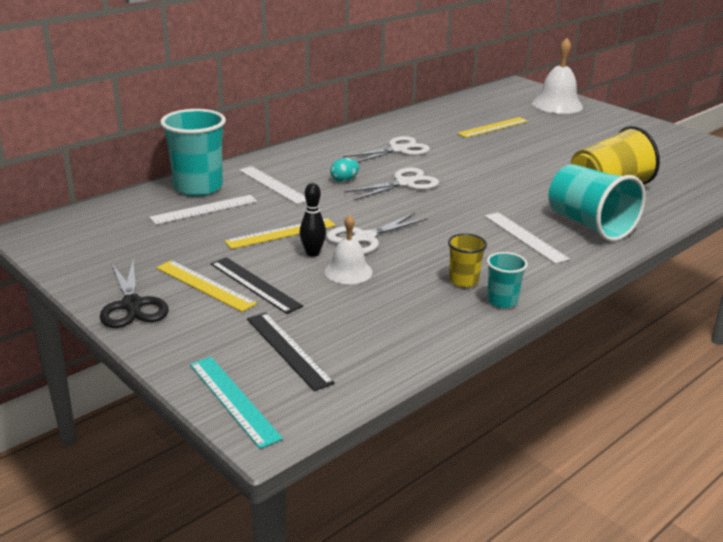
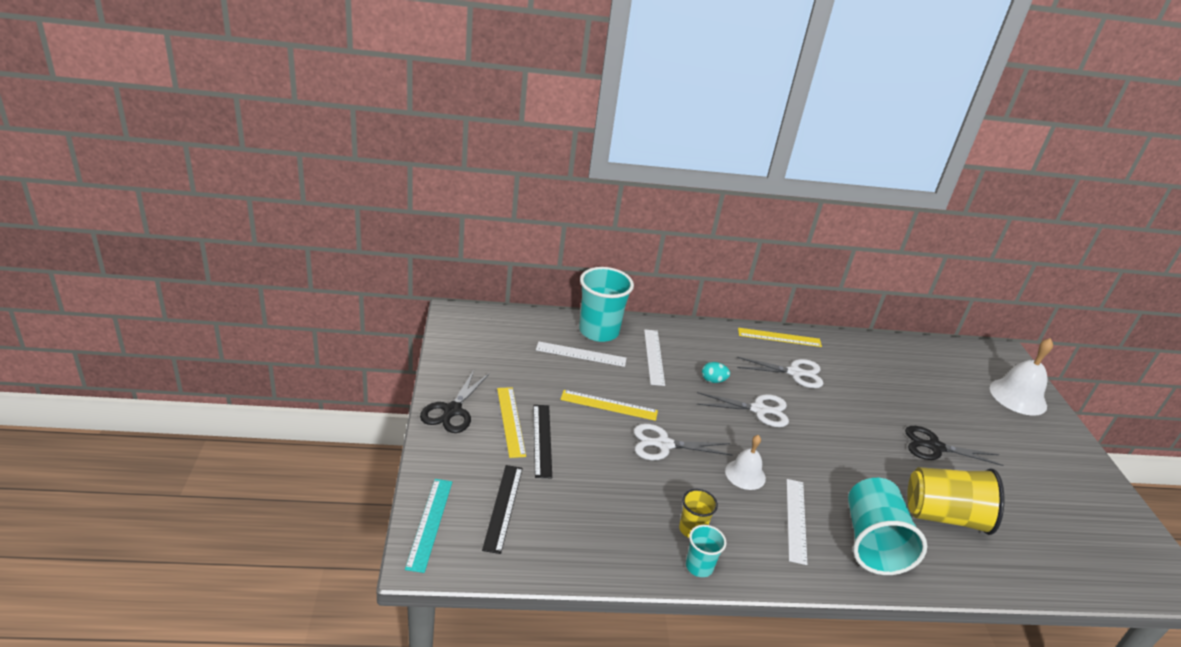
camera: 35 degrees right, 5 degrees up
(312, 253) = (610, 436): black bowling pin -> none
(348, 271) = (617, 467): white bell -> white bell (745, 474)
(493, 127) = (914, 391): yellow ruler -> yellow ruler (779, 337)
(549, 153) = (935, 447): none -> black scissors

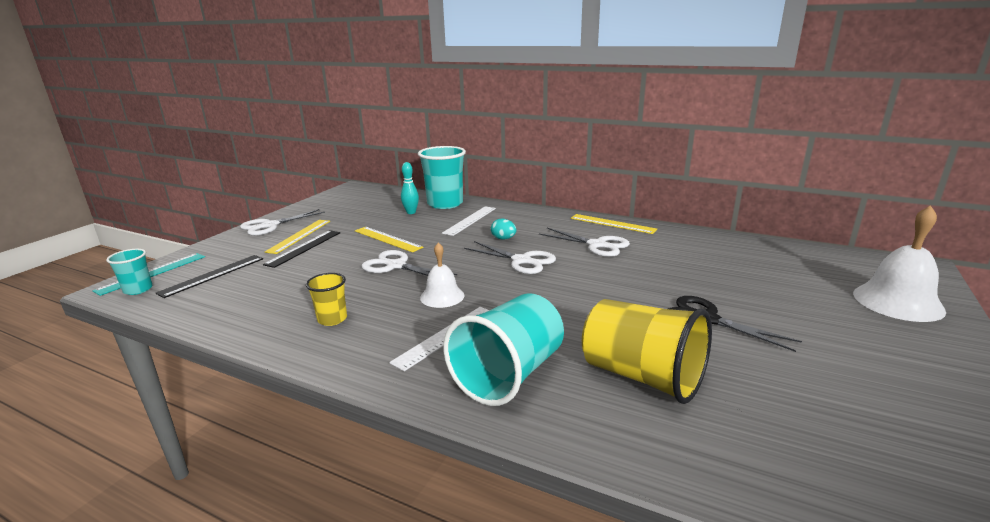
camera: 35 degrees right, 10 degrees down
(452, 410) = (270, 225): black scissors -> white scissors
(581, 354) = (411, 212): white ruler -> turquoise bowling pin
(699, 566) = (296, 344): turquoise cup -> turquoise cup (138, 289)

